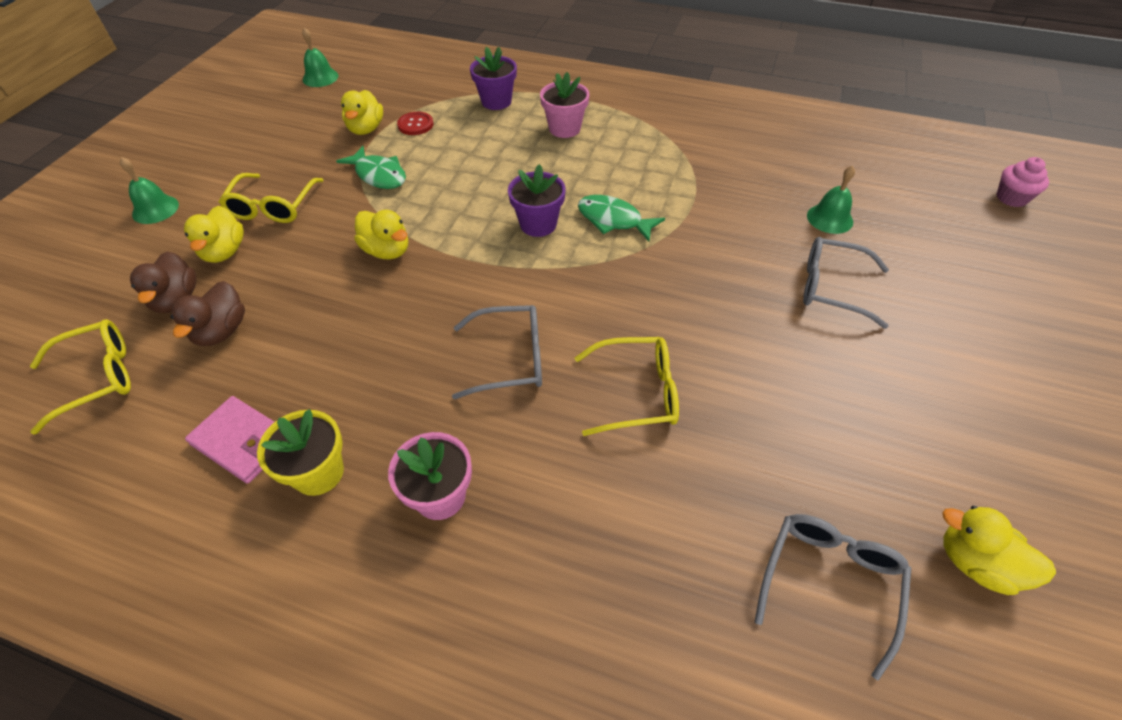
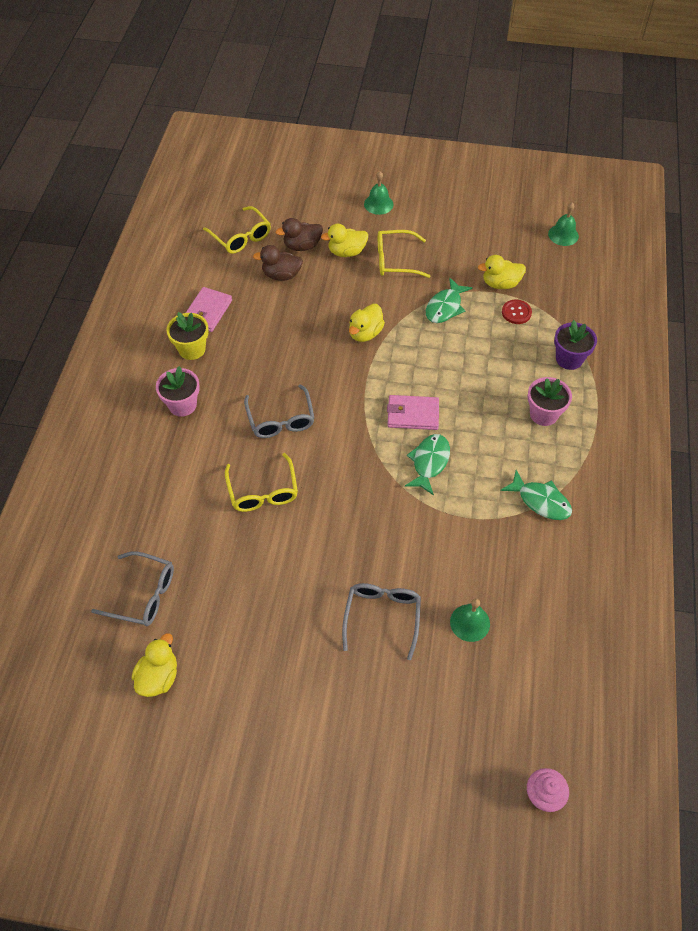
camera: 80 degrees right, 5 degrees up
(538, 224) = (412, 414): purple flower pot -> pink wallet
(676, 148) = (540, 501): none -> green fish

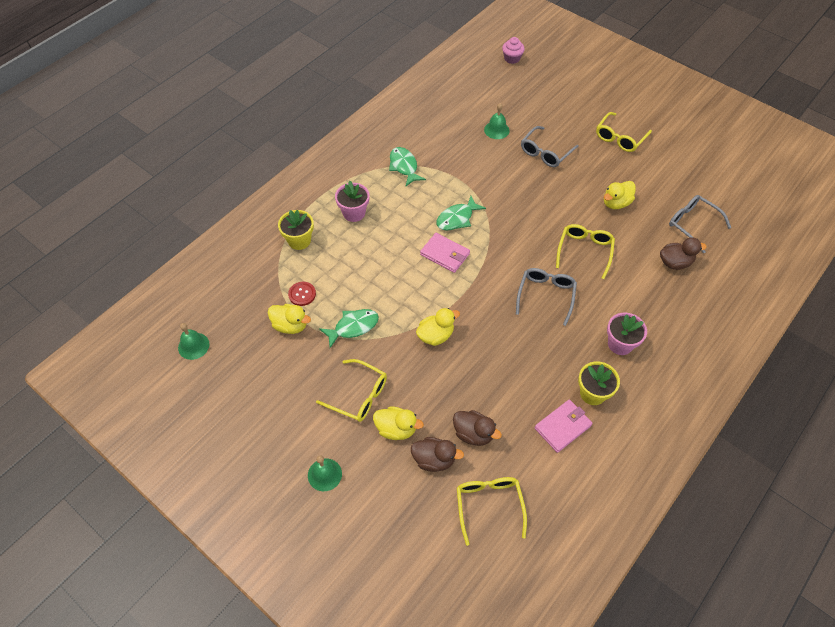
camera: 150 degrees left, 0 degrees up
(151, 527) = (675, 263): none -> brown duck
(158, 677) = (695, 179): yellow duck -> yellow duck (616, 203)
(292, 702) = (620, 138): none -> yellow glasses
(569, 359) = (299, 240): purple flower pot -> yellow flower pot

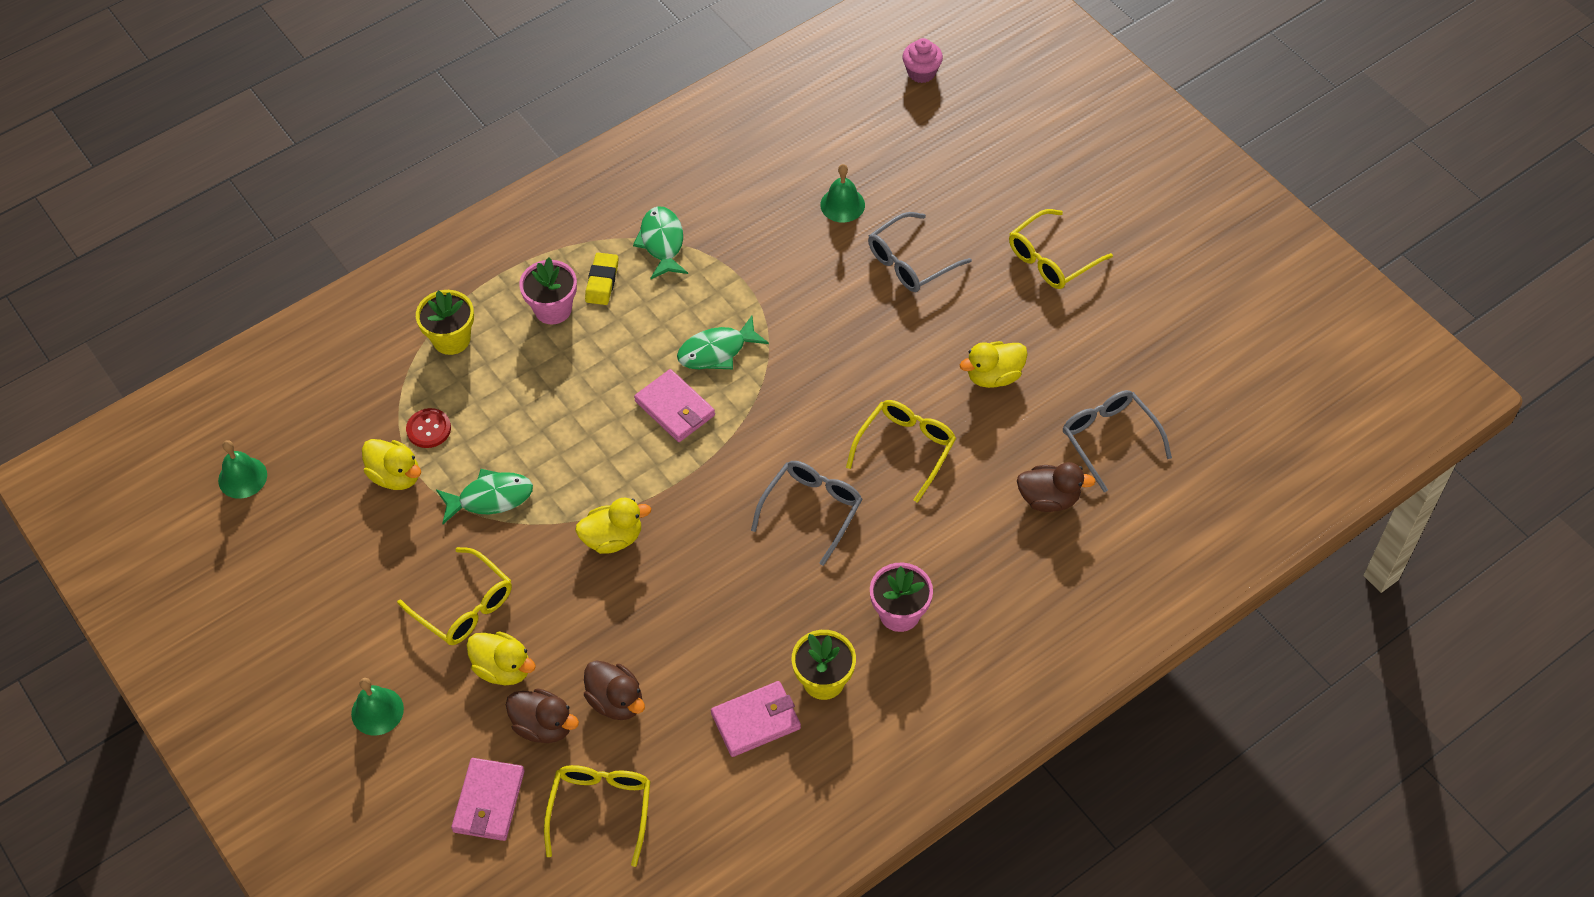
camera: 15 degrees right, 0 degrees up
(377, 193) = (602, 281): none -> yellow eraser
(416, 517) = (489, 801): none -> pink wallet

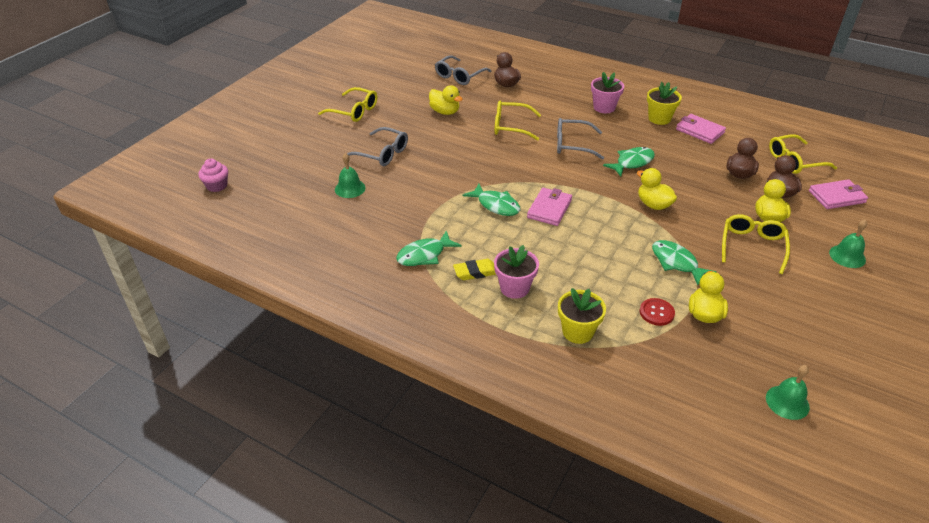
camera: 115 degrees left, 15 degrees down
(723, 567) = (632, 162): none -> green fish

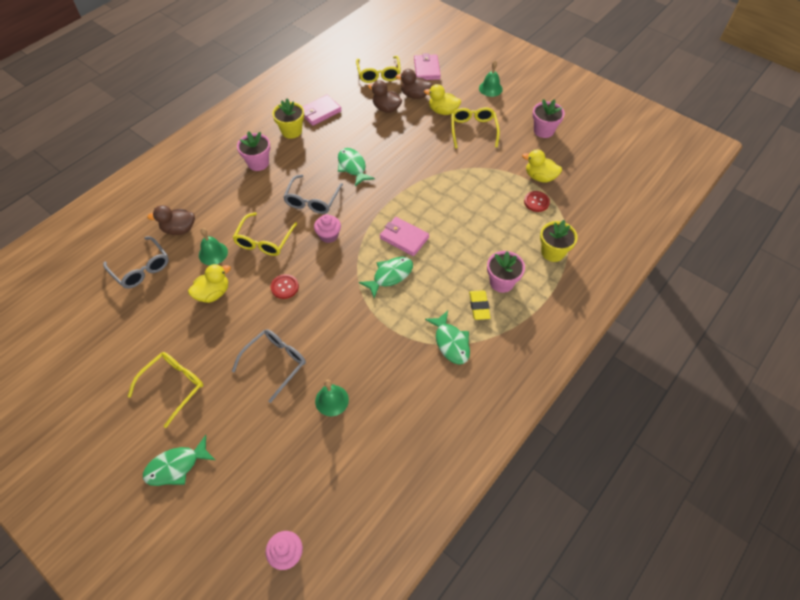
camera: 80 degrees left, 15 degrees up
(462, 145) = (284, 287): none -> red button
(532, 161) = (328, 235): none -> pink cupcake
(653, 205) = (413, 169): yellow duck -> none
(676, 263) = (485, 176): green fish -> green fish (176, 466)
(752, 246) = (473, 130): yellow glasses -> yellow glasses turned 60 degrees clockwise
(787, 402) = (617, 162): green bell -> green bell (213, 253)
(800, 314) = (543, 131): none -> pink flower pot

